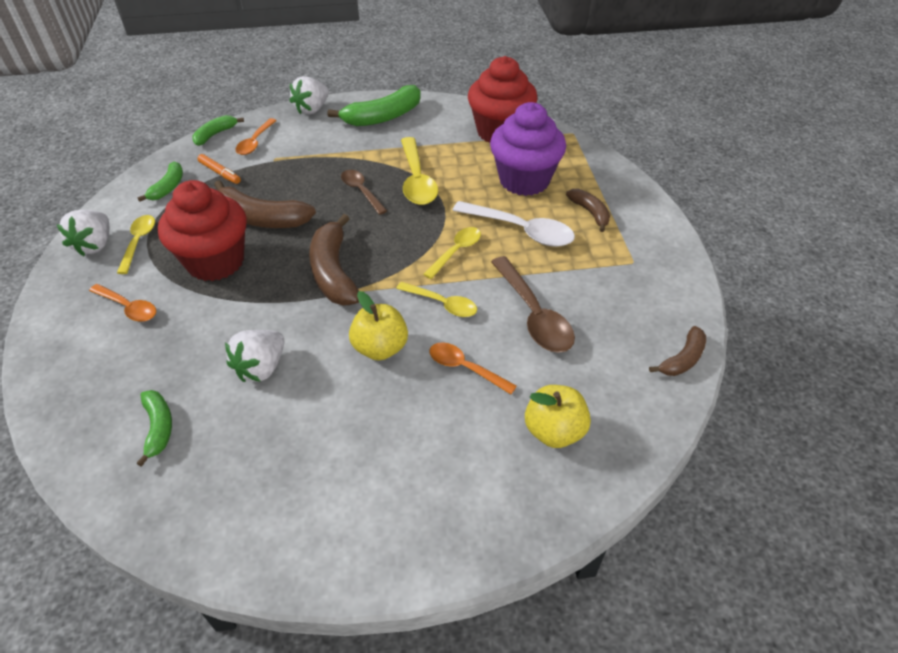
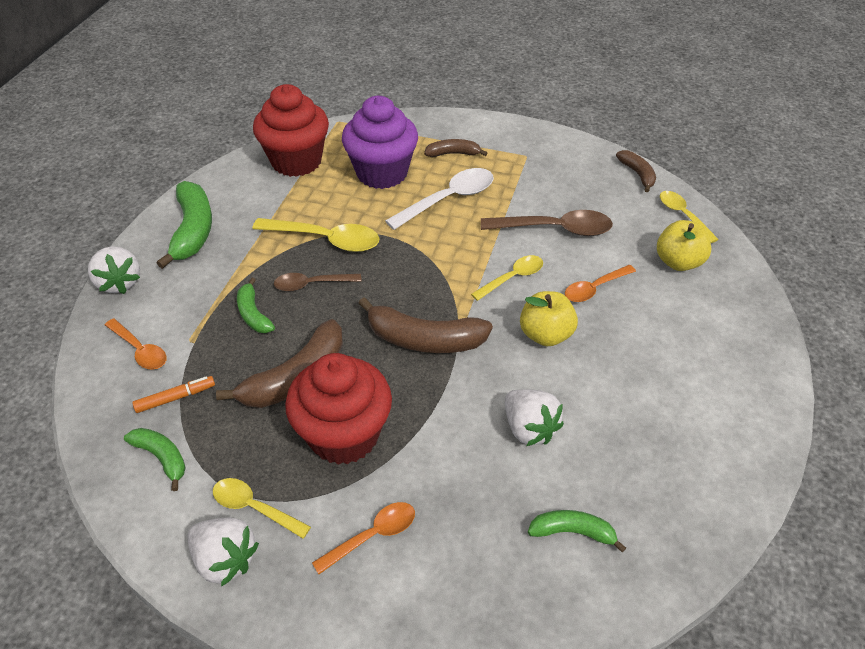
camera: 65 degrees left, 0 degrees up
(215, 134) = (85, 386): green banana -> green banana (253, 314)
(456, 251) = (450, 247): yellow spoon -> yellow spoon (683, 215)

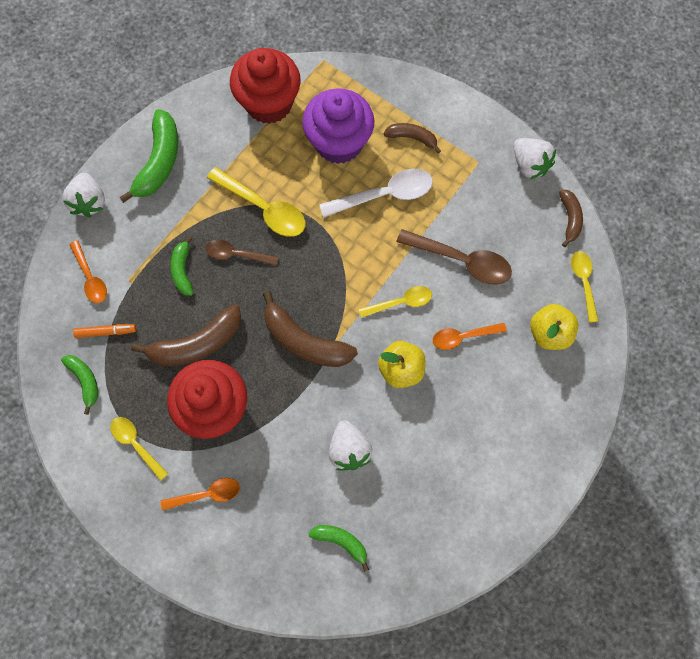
camera: 20 degrees right, 25 degrees up
(225, 559) = (107, 476): white strawberry -> white strawberry (529, 165)

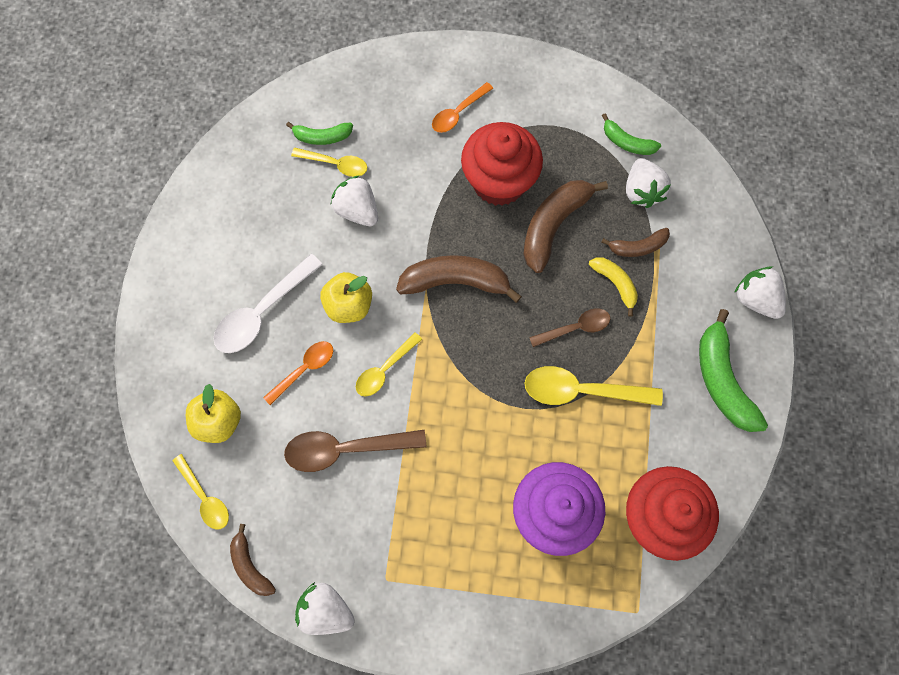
camera: 150 degrees right, 0 degrees up
(90, 277) = (694, 230): orange spoon -> none
(106, 332) = (642, 191): orange marker -> white strawberry
(136, 444) = (545, 118): yellow spoon -> yellow spoon (335, 164)
(183, 270) = (615, 284): green banana -> yellow banana
(384, 195) = (467, 478): white spoon -> white spoon (262, 312)
(412, 138) = (475, 566): brown banana -> brown banana (637, 247)

